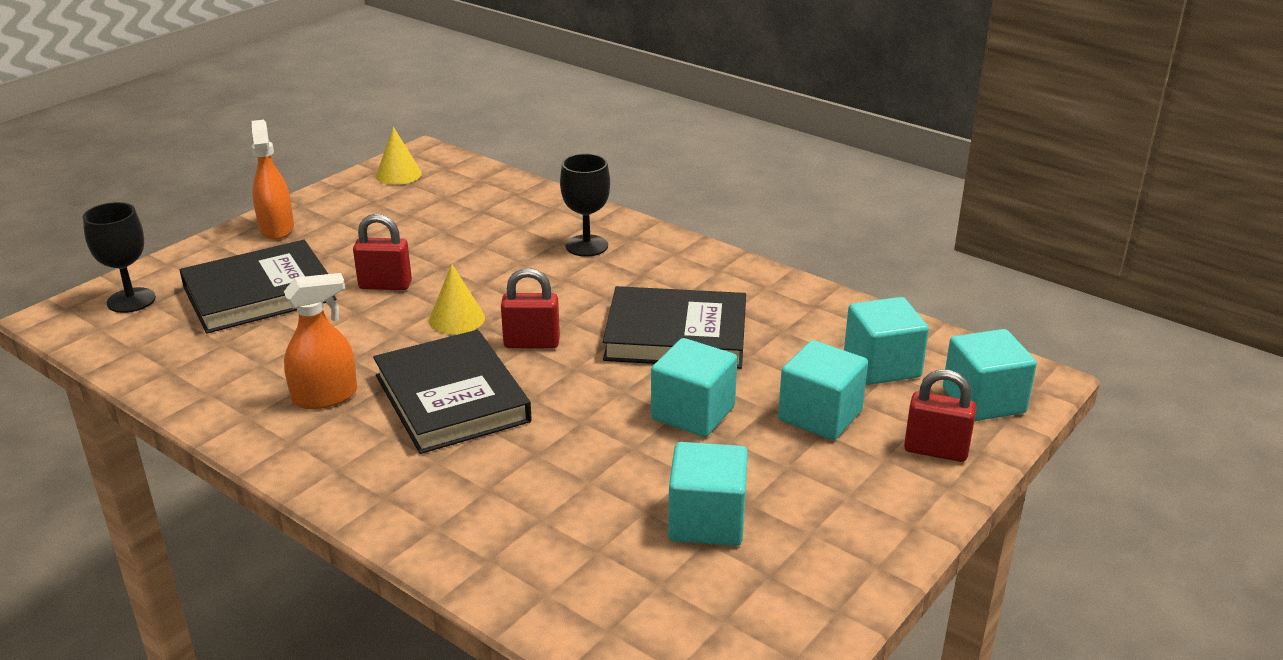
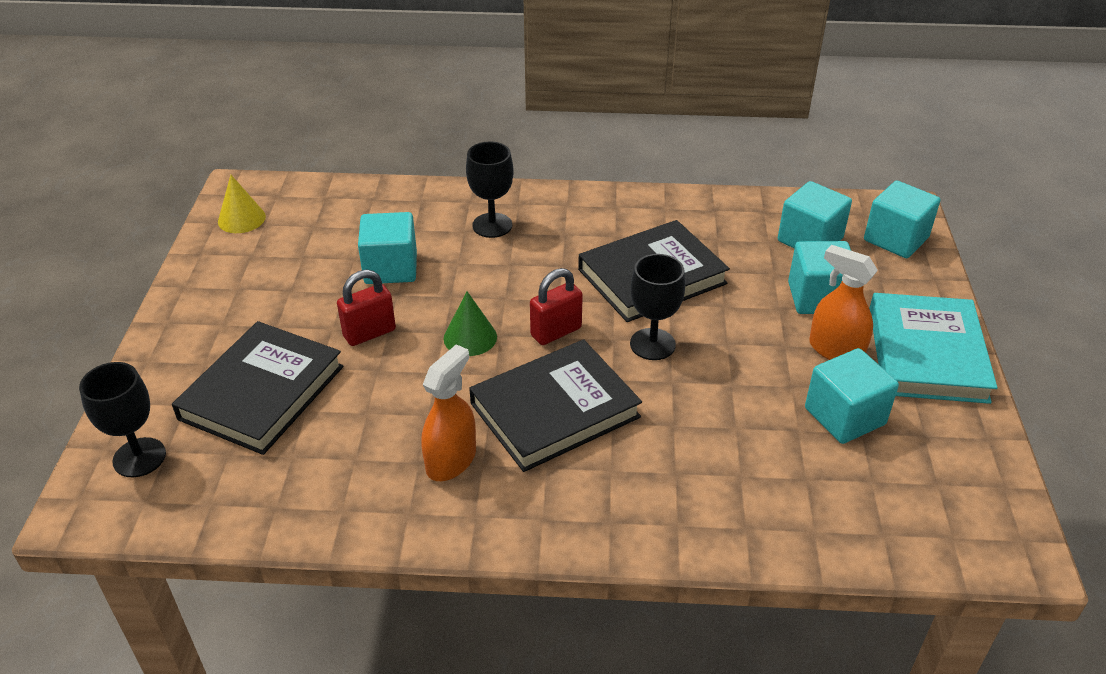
camera: 35 degrees left, 10 degrees up
(276, 228) = (192, 320): orange spray bottle -> orange spray bottle (835, 350)
(451, 398) = (555, 410): black book -> black book turned 60 degrees counterclockwise
(457, 319) = (470, 337): yellow cone -> green cone
(603, 386) = (652, 344): none -> black goblet
(693, 413) = (738, 336): turquoise cube -> turquoise cube (390, 268)
(873, 510) = (927, 354): none -> turquoise book
(936, 450) = (911, 290): red padlock -> none

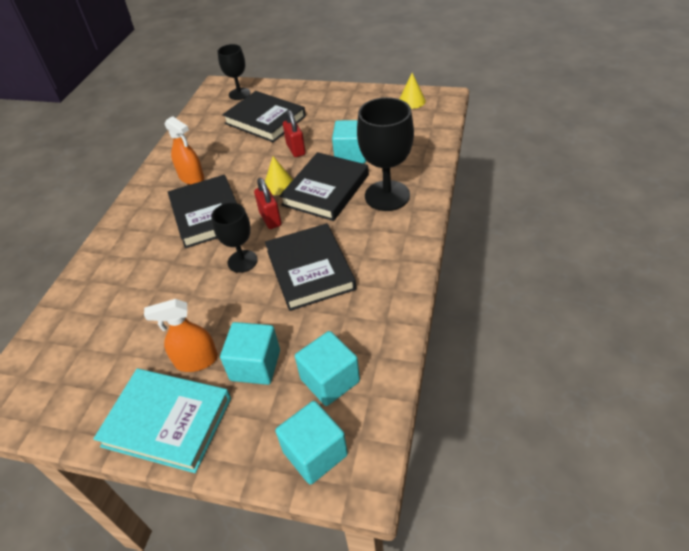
camera: 105 degrees right, 5 degrees up
(470, 337) = (279, 185): green cone -> yellow cone
(481, 284) = (325, 190): none -> black book
(492, 225) = (387, 196): black goblet -> black goblet, size x1.63
(835, 350) = (196, 361): orange spray bottle -> orange spray bottle turned 150 degrees counterclockwise
(844, 416) = (136, 348): turquoise cube -> none

